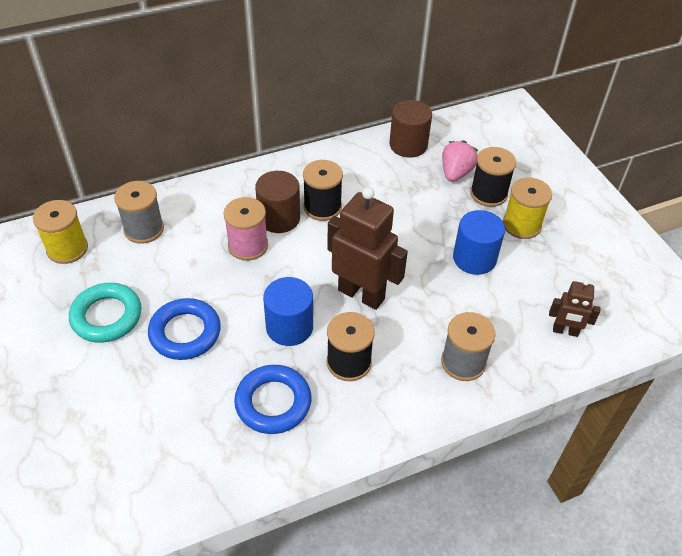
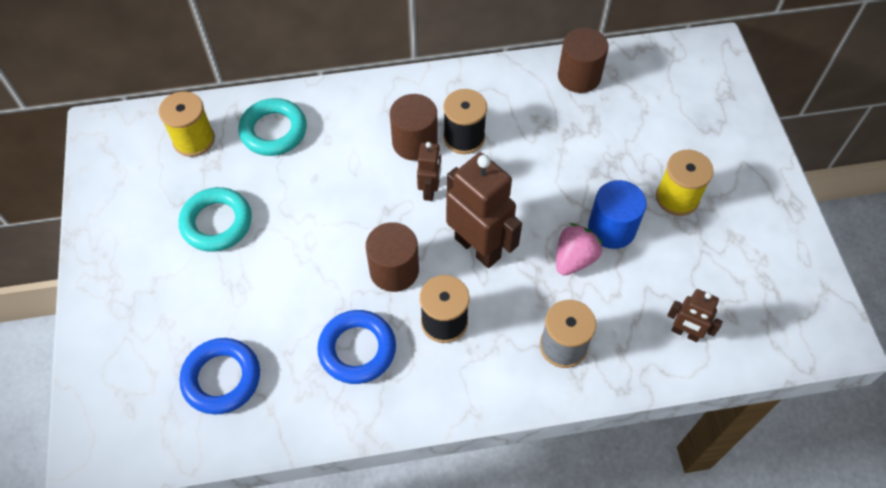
camera: 15 degrees right, 10 degrees up
(144, 229) = (273, 131): grey spool -> turquoise ring
(185, 333) = (289, 256): blue ring -> blue ring (221, 378)
(248, 246) = (374, 169): pink spool -> none
(289, 327) = (394, 270): blue cylinder -> brown cylinder
(304, 254) = (430, 190): none -> brown robot
(456, 173) = (622, 120): pink strawberry -> pink strawberry (574, 259)
(488, 194) = (651, 152): black spool -> none

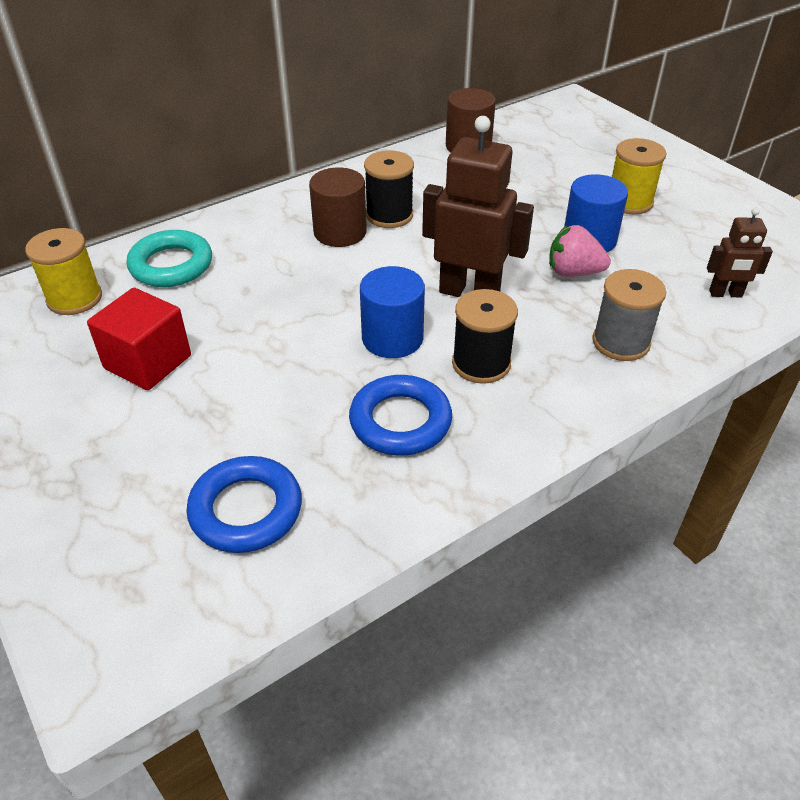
camera: 25 degrees left, 15 degrees down
(217, 223) = (148, 362): turquoise ring -> red cube
(394, 270) = (392, 338): brown cylinder -> blue cylinder
(430, 190) = (384, 263): brown robot -> none
(574, 259) = (573, 272): pink strawberry -> pink strawberry turned 90 degrees counterclockwise

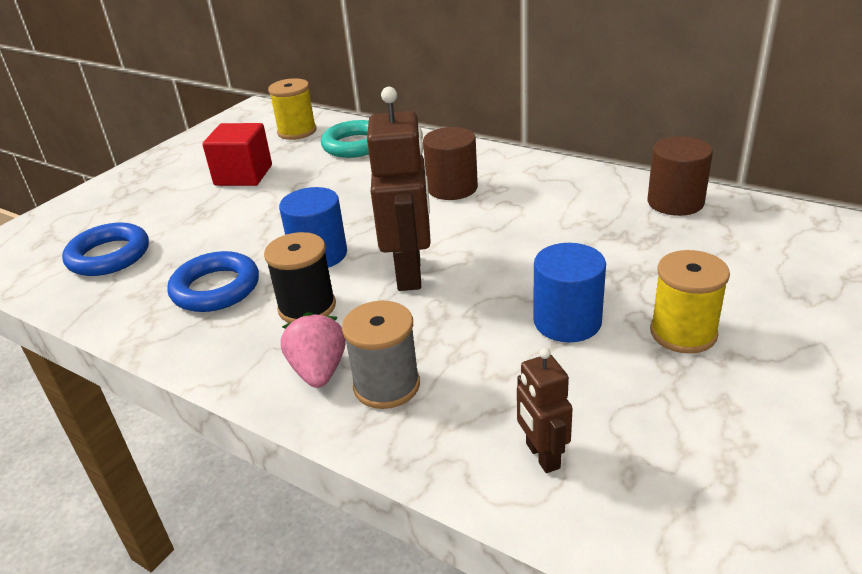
camera: 70 degrees right, 10 degrees down
(389, 215) = (500, 200): black spool -> none
(573, 272) = (492, 325): pink strawberry -> pink strawberry (319, 371)

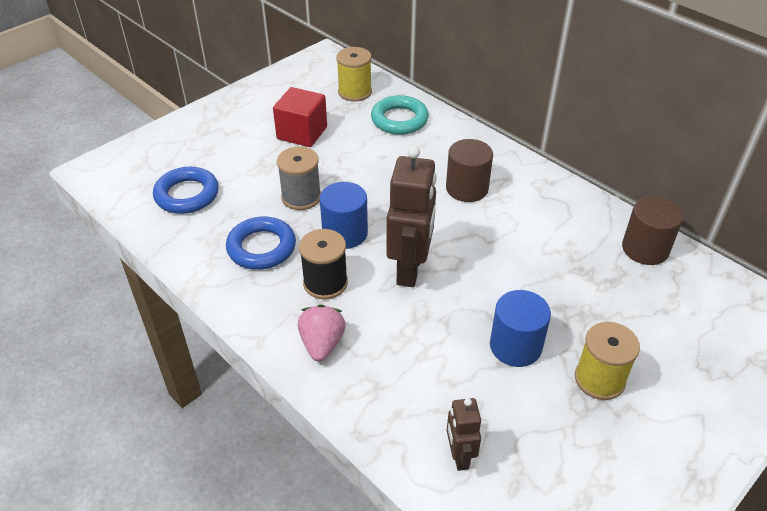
camera: 10 degrees right, 10 degrees up
(386, 385) = (367, 369): grey spool -> grey spool (301, 197)

